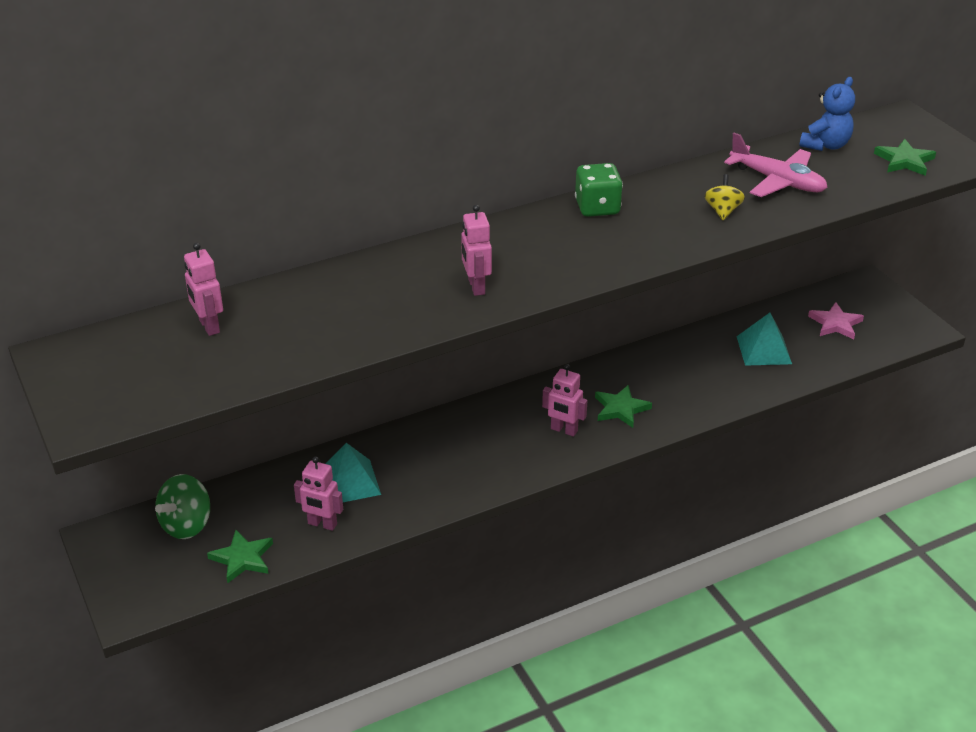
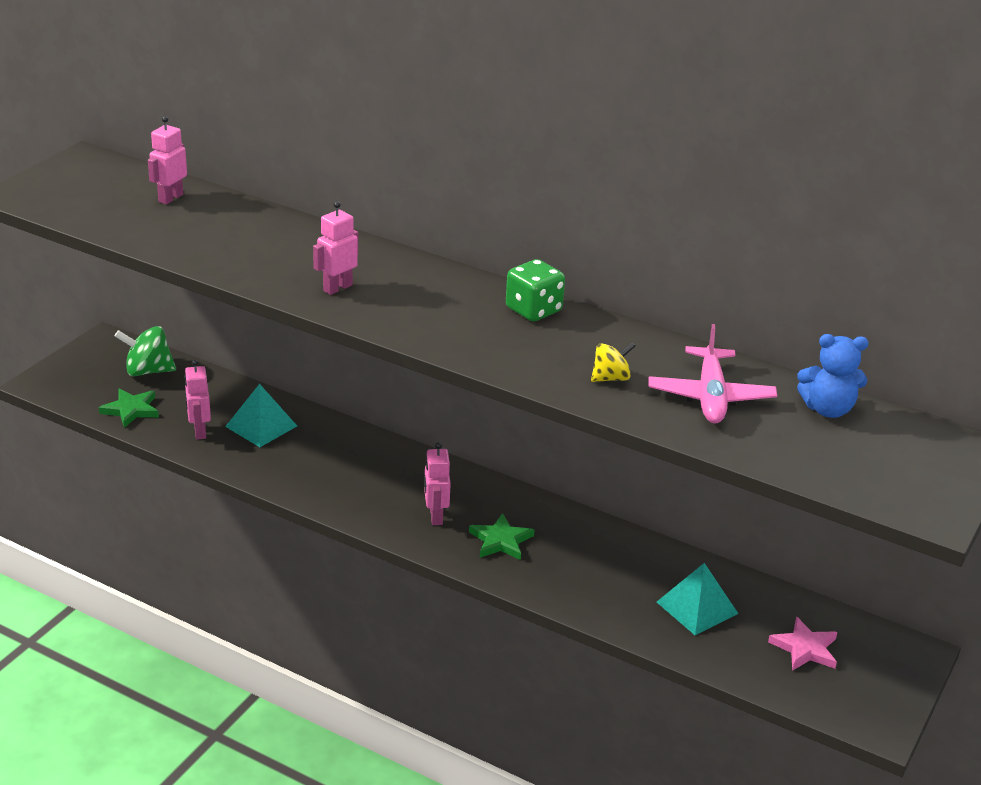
camera: 55 degrees right, 5 degrees down
(904, 161) = (865, 469): green star -> none

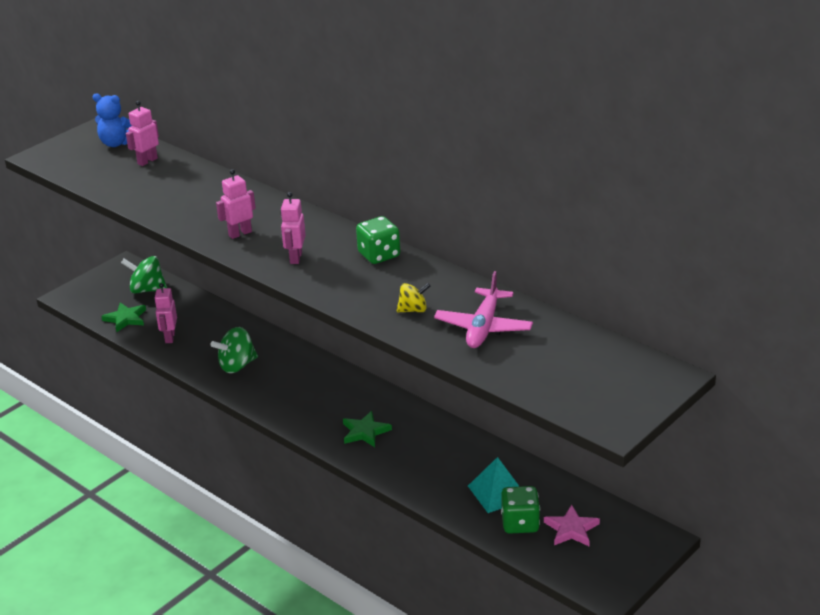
camera: 15 degrees right, 0 degrees up
(261, 426) = (216, 335): turquoise pyramid -> none
(303, 464) = (237, 365): none -> green spinning top
(435, 516) = (322, 410): pink robot -> pink robot (295, 258)
(740, 645) = (520, 523): none -> green dice
(828, 409) = (571, 341): blue teddy bear -> blue teddy bear (117, 143)

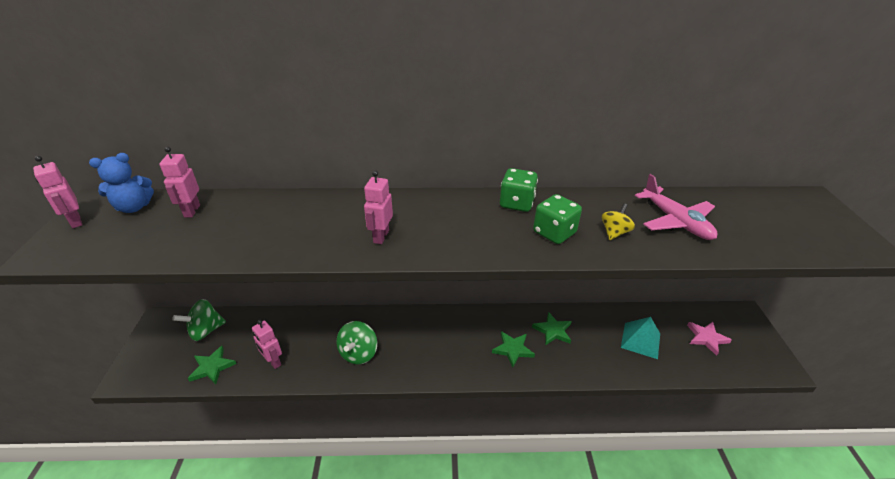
camera: 45 degrees left, 5 degrees up
(295, 258) = (461, 235): pink robot -> pink robot (75, 221)
(424, 439) = (553, 330): none -> green star
(520, 523) = (681, 353): green dice -> green dice (554, 233)

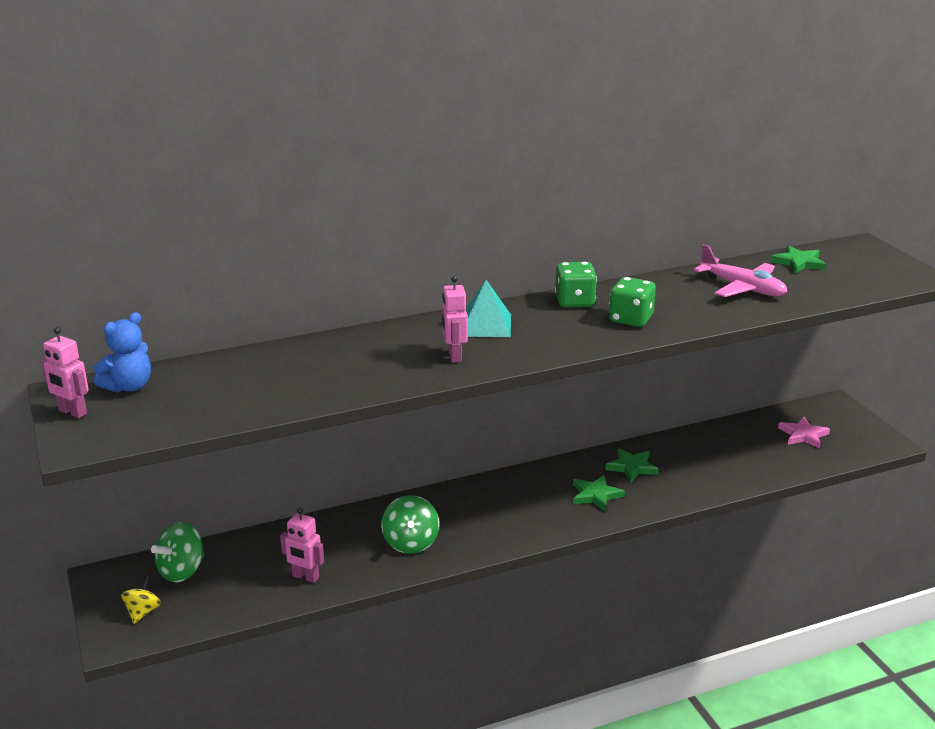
camera: 20 degrees left, 10 degrees down
(192, 211) = (208, 376): pink robot -> none
(212, 367) = (227, 602): green star -> green star (798, 263)
(614, 232) = (689, 308): yellow spinning top -> yellow spinning top (143, 612)
(640, 340) = (734, 453): turquoise pyramid -> turquoise pyramid (485, 325)

